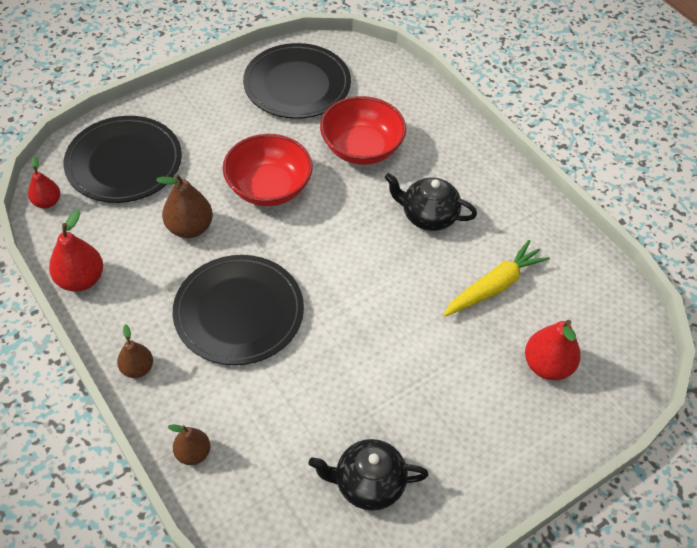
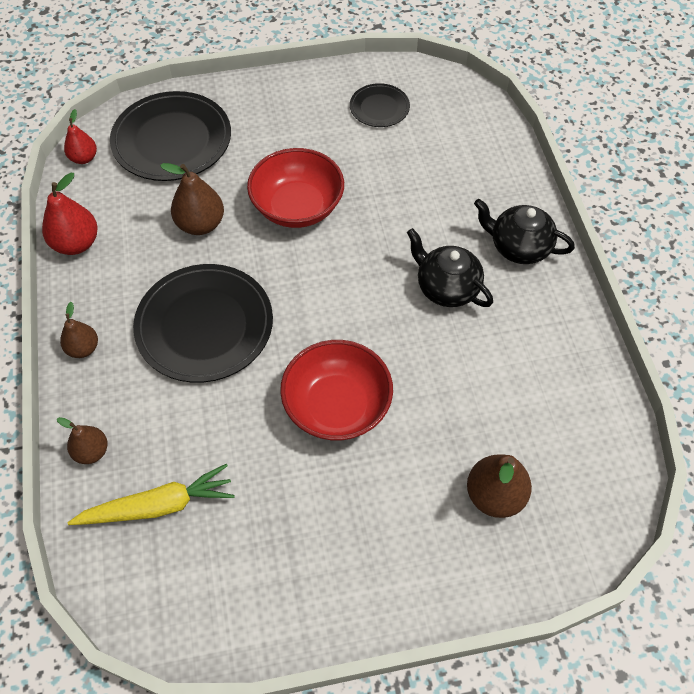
camera: 25 degrees right, 5 degrees up
(297, 85) = (379, 108): black plate -> black plate, size x0.52
(361, 148) = (413, 193): red bowl -> red bowl (337, 406)
(368, 483) = (242, 549): black teapot -> black teapot (518, 247)
(494, 286) = (480, 387): yellow carrot -> yellow carrot (158, 506)
(547, 365) = (494, 495): red pear -> brown pear

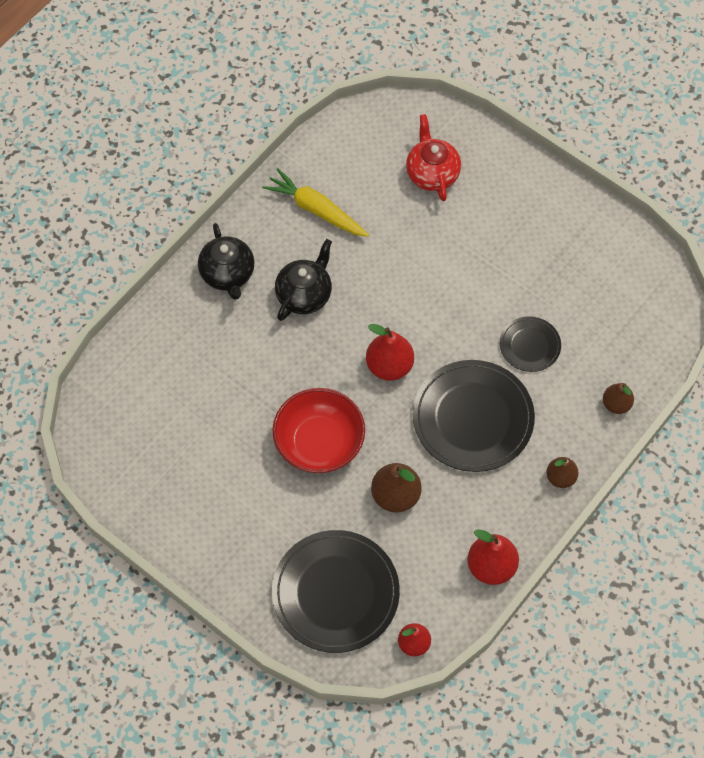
camera: 130 degrees left, 5 degrees up
(158, 506) = (608, 338): yellow carrot -> yellow carrot (316, 210)
(315, 300) = (389, 366): none -> red pear
(337, 406) = (454, 294): red bowl -> none
(379, 108) = (162, 464): black plate -> black plate (530, 345)
(446, 288) = (304, 295): black teapot -> black teapot turned 150 degrees counterclockwise
(494, 495) = (432, 173): brown pear -> red teapot

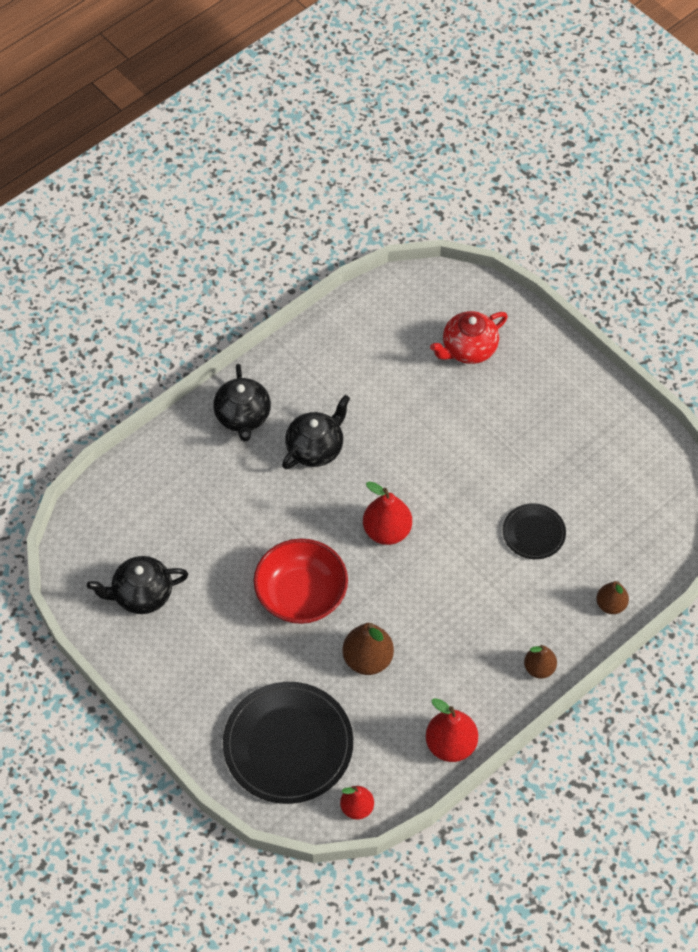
camera: 10 degrees right, 5 degrees down
(164, 467) = (141, 594): none -> black teapot
(316, 210) = (344, 367): yellow carrot -> none
(432, 173) = (468, 349): red teapot -> red teapot turned 120 degrees counterclockwise
(473, 418) = (461, 595): black plate -> none

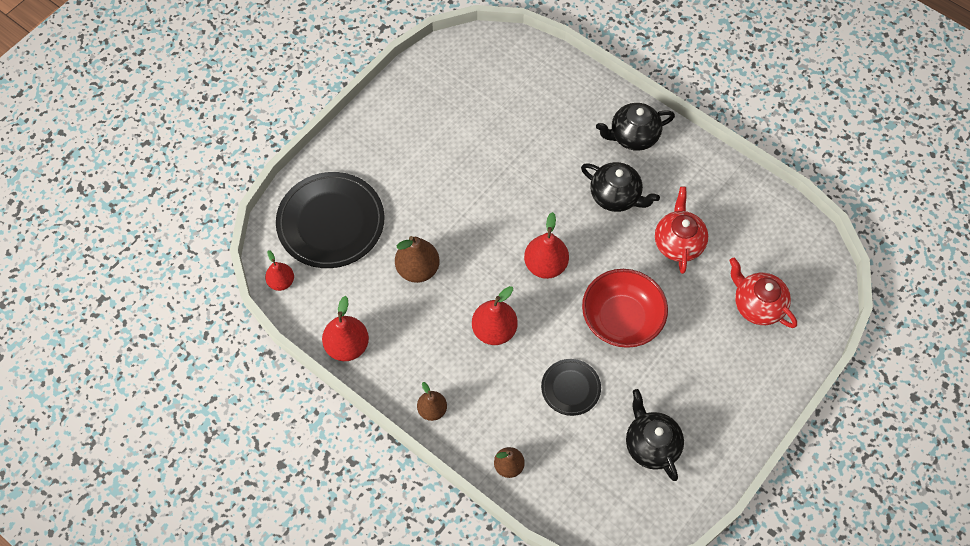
camera: 80 degrees right, 5 degrees up
(141, 594) = (448, 96): black teapot -> black teapot (651, 444)
(301, 595) = (469, 209): red bowl -> red bowl (621, 319)
(384, 402) = (678, 243): none -> red teapot
(456, 594) = (494, 330): none -> red pear

